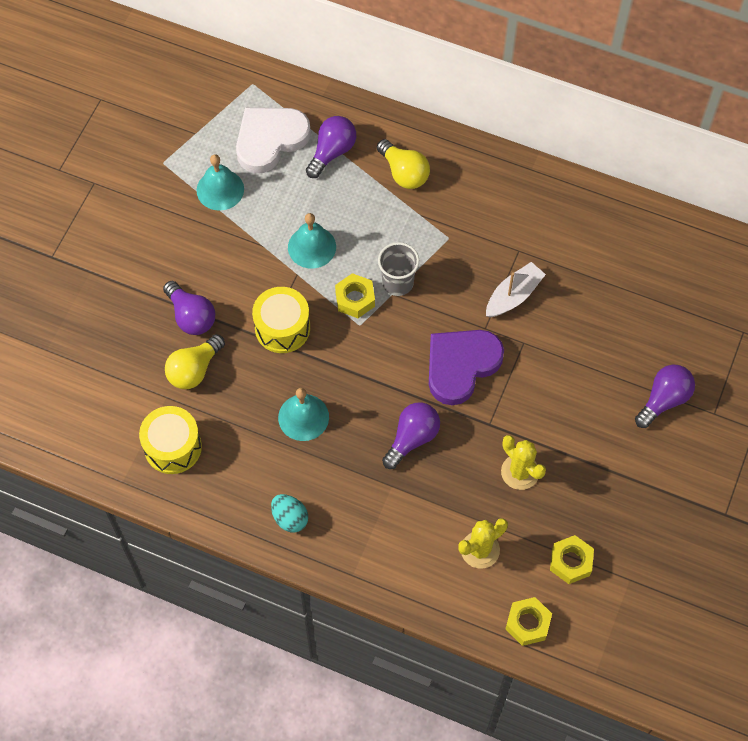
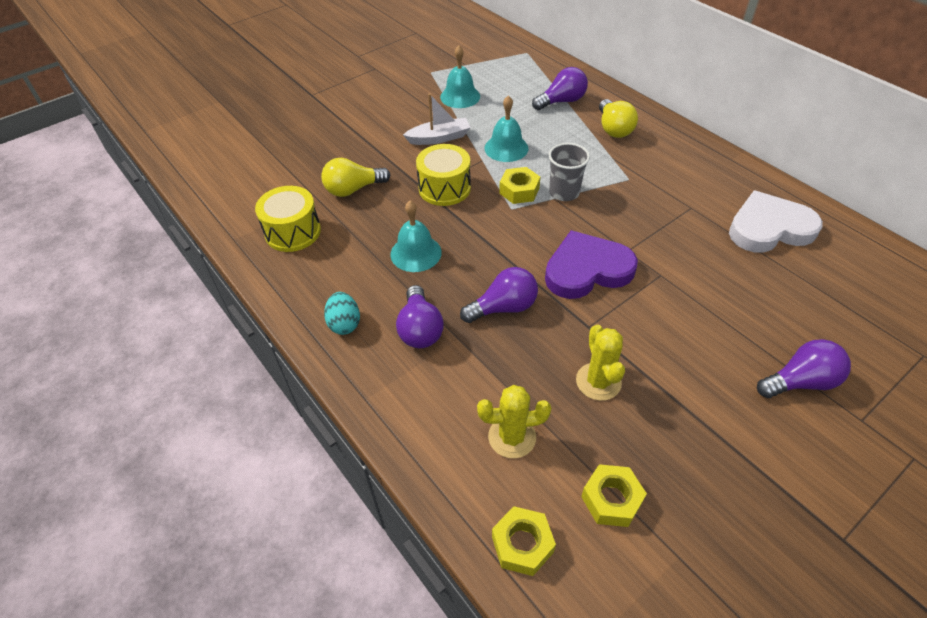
camera: 30 degrees right, 15 degrees down
(191, 316) = (379, 157): purple light bulb -> purple light bulb (420, 329)
(270, 140) = (518, 82): white heart -> white heart (769, 228)
(513, 295) = (669, 237): white boat -> white boat (439, 138)

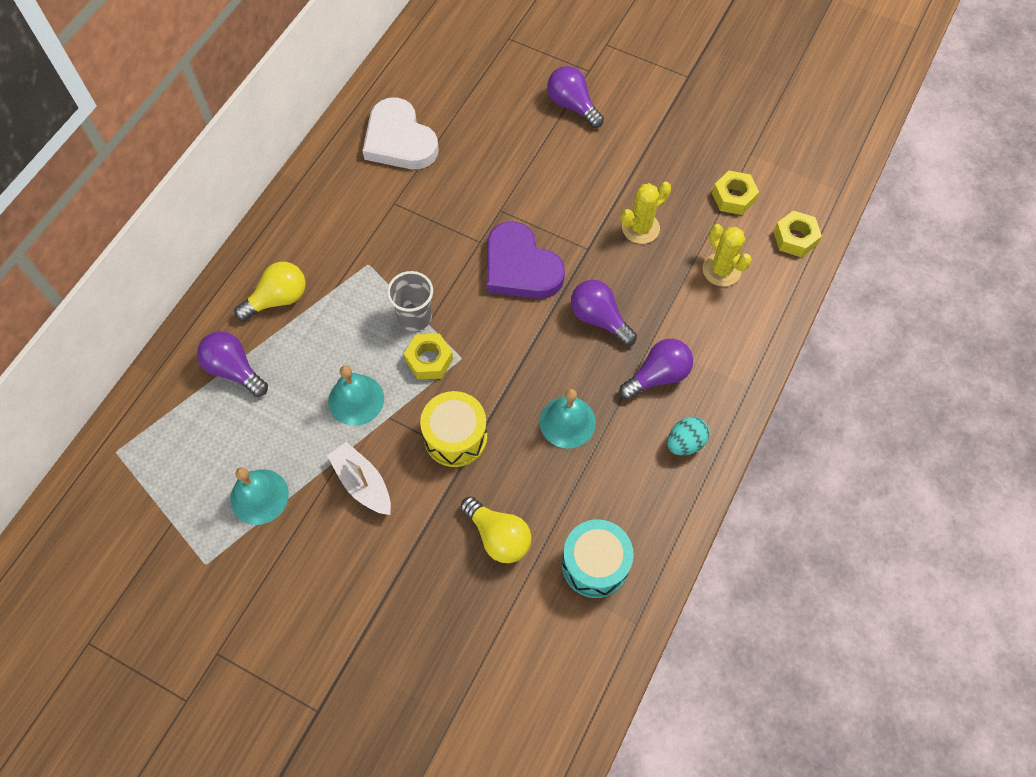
camera: 115 degrees left, 15 degrees up
(293, 232) = (595, 564): yellow drum -> turquoise drum

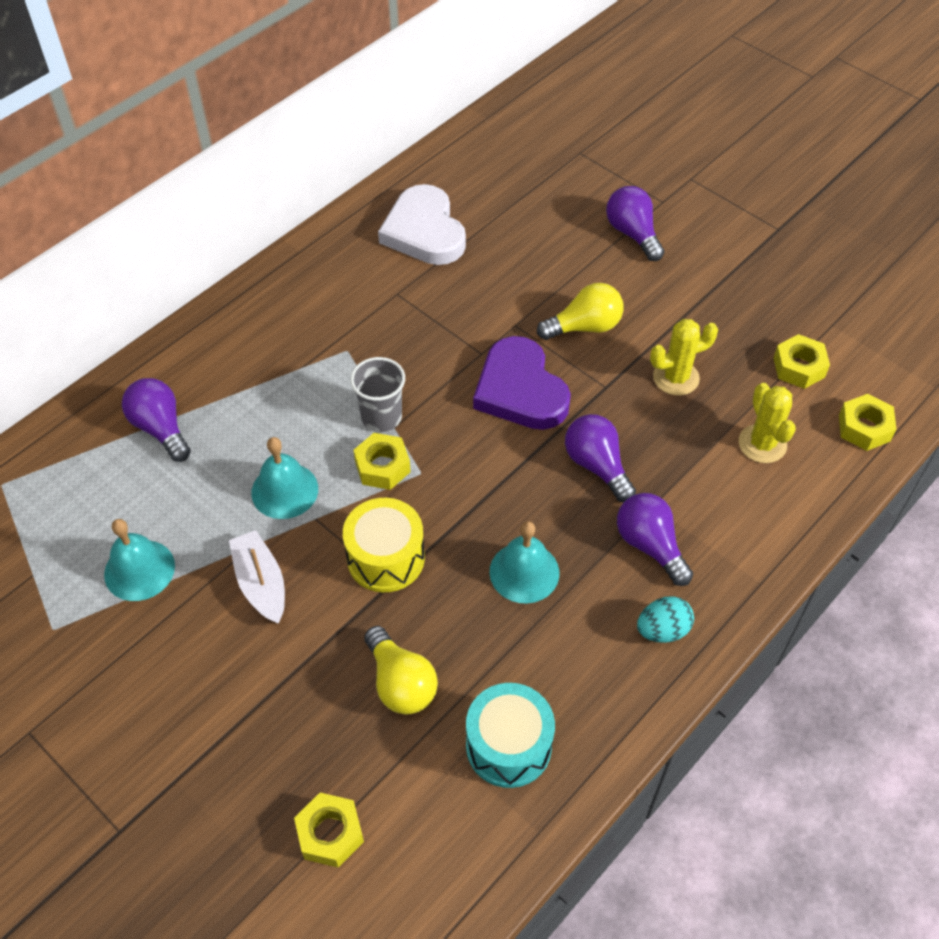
camera: 15 degrees right, 10 degrees down
(278, 299) = (234, 365): yellow light bulb -> yellow light bulb (584, 327)
(481, 668) = (330, 833): none -> yellow nut
(658, 376) = (650, 545): purple light bulb -> purple light bulb turned 105 degrees counterclockwise

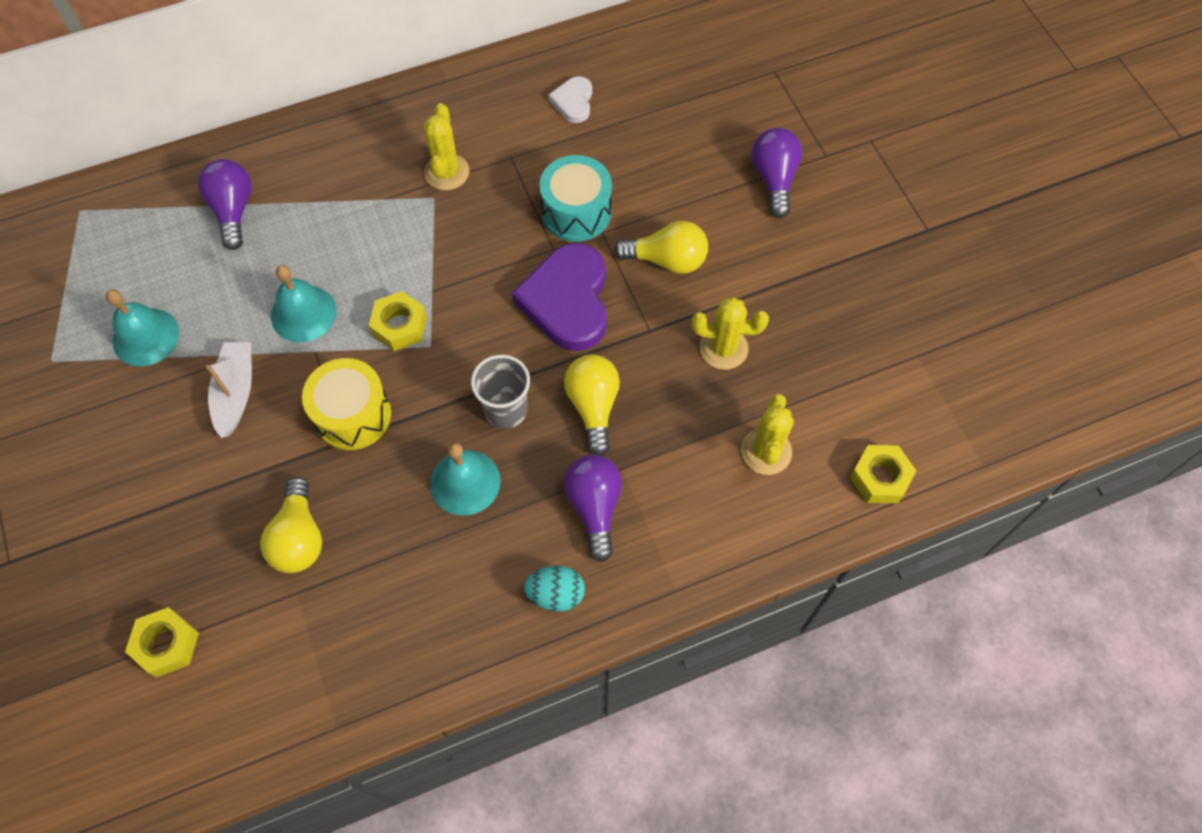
camera: 25 degrees right, 10 degrees up
(346, 325) = (446, 172): none -> yellow cactus
(381, 417) = (426, 276): grey cup -> grey cup (506, 410)
(424, 231) = (573, 102): white heart -> white heart, size x0.50
(508, 746) = (356, 638): turquoise drum -> turquoise drum (576, 212)
(597, 466) = (593, 407): purple light bulb -> yellow light bulb
(799, 367) = (854, 387): yellow nut -> none

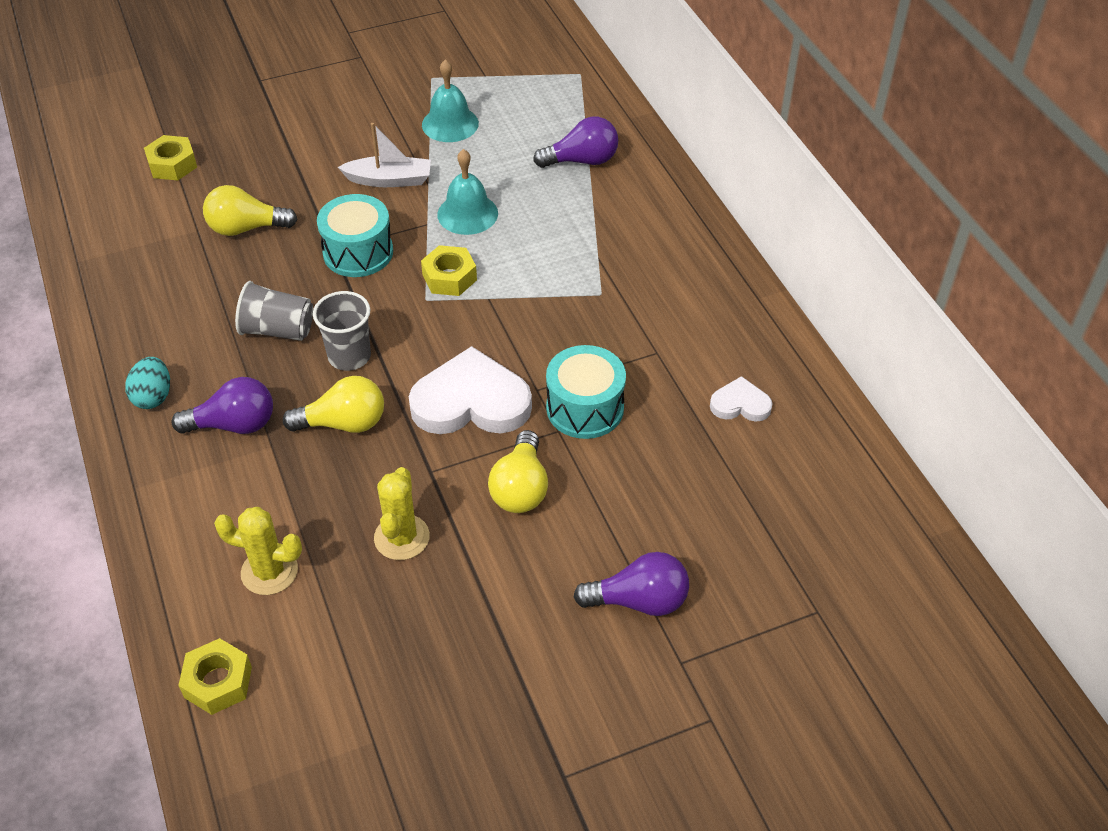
camera: 90 degrees right, 15 degrees down
(353, 415) = (358, 252): yellow drum -> turquoise drum
(446, 172) = (633, 302): yellow cactus -> none
(465, 482) = (278, 330): turquoise bell -> grey cup
(567, 301) = (471, 401): purple heart -> white heart

